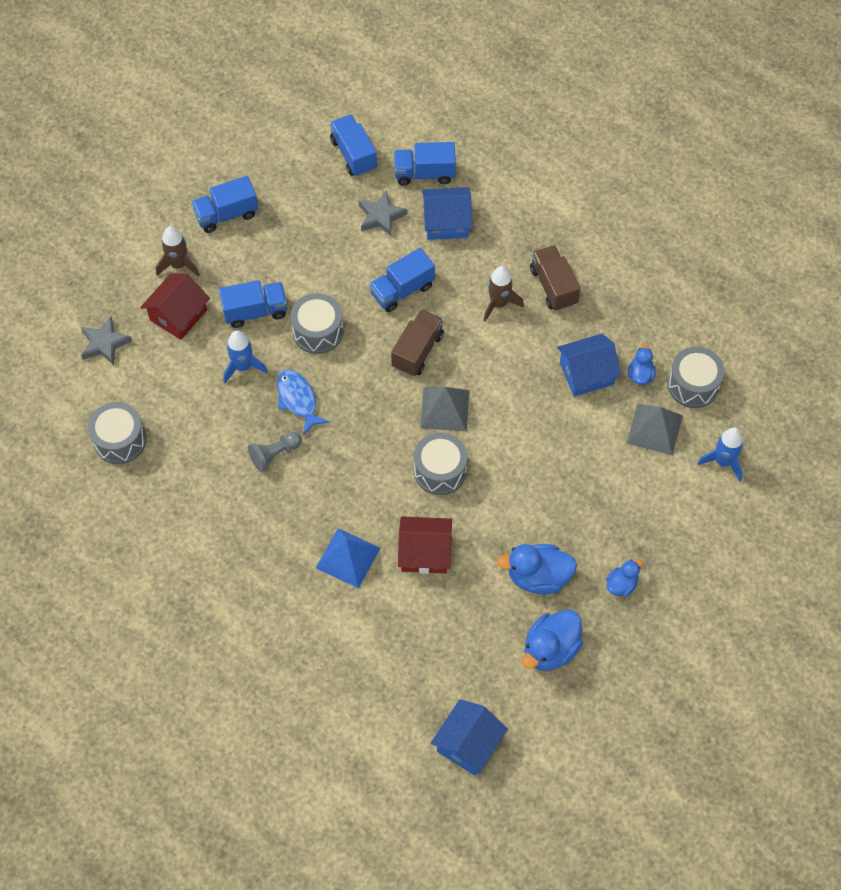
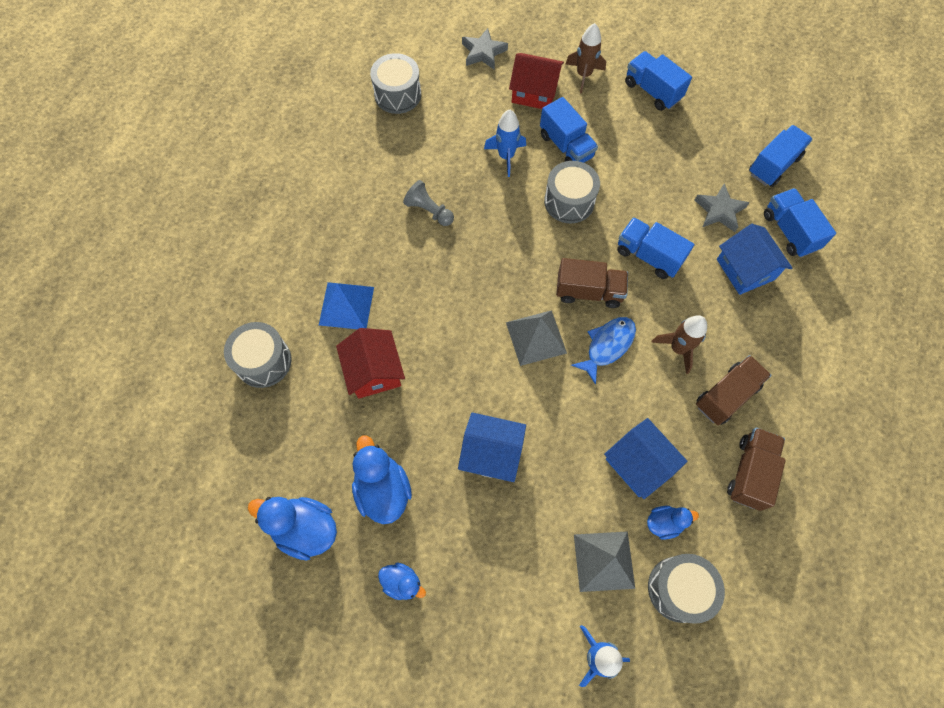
camera: 70 degrees right, 5 degrees up
(298, 400) = (492, 210): blue fish -> blue fish (607, 346)
(440, 471) = (466, 356): grey drum -> grey drum (263, 361)
(468, 744) = (182, 480): blue house -> blue house (491, 453)
(622, 298) = (750, 472): none -> brown truck

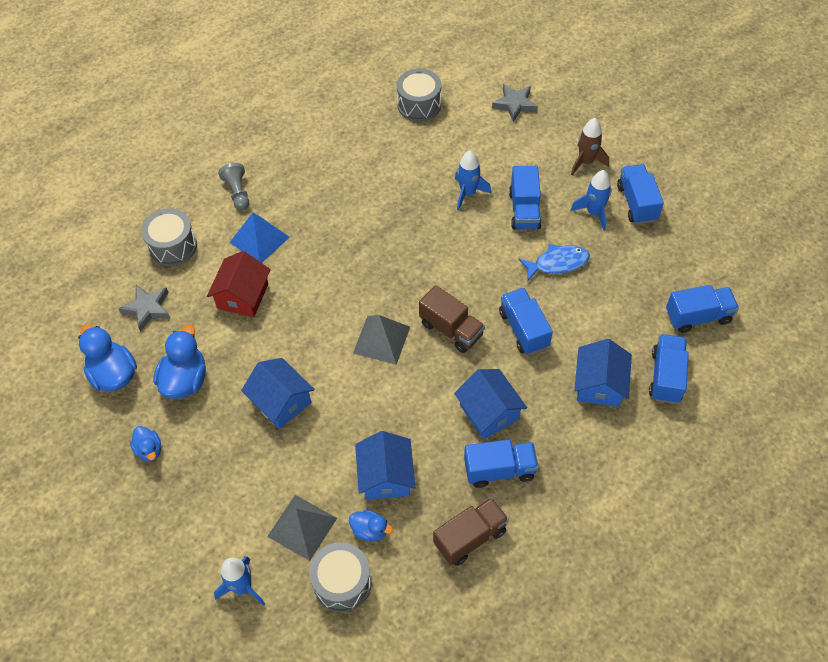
camera: 35 degrees right, 10 degrees down
(429, 211) = (374, 203): grey pawn -> grey pawn (238, 192)
(534, 92) = (532, 155): red house -> none
(569, 201) = (491, 253): grey drum -> none
(607, 346) = (432, 377): blue fish -> blue fish (557, 263)
(625, 118) = (594, 212): none -> blue rocket
(678, 348) = (489, 412): brown rocket -> blue house
(719, 211) = (616, 327): grey star -> grey star (147, 308)
(726, 395) = (499, 470): brown truck -> blue truck

